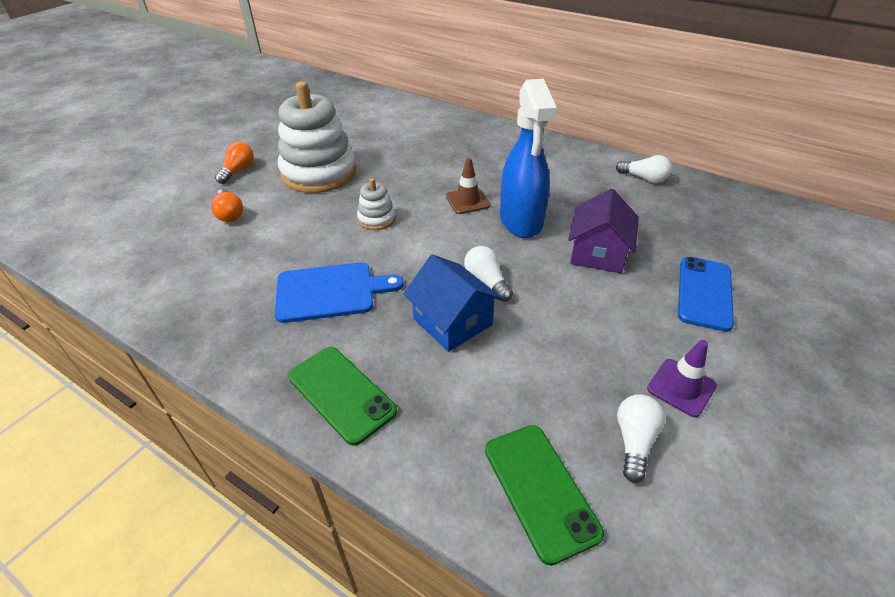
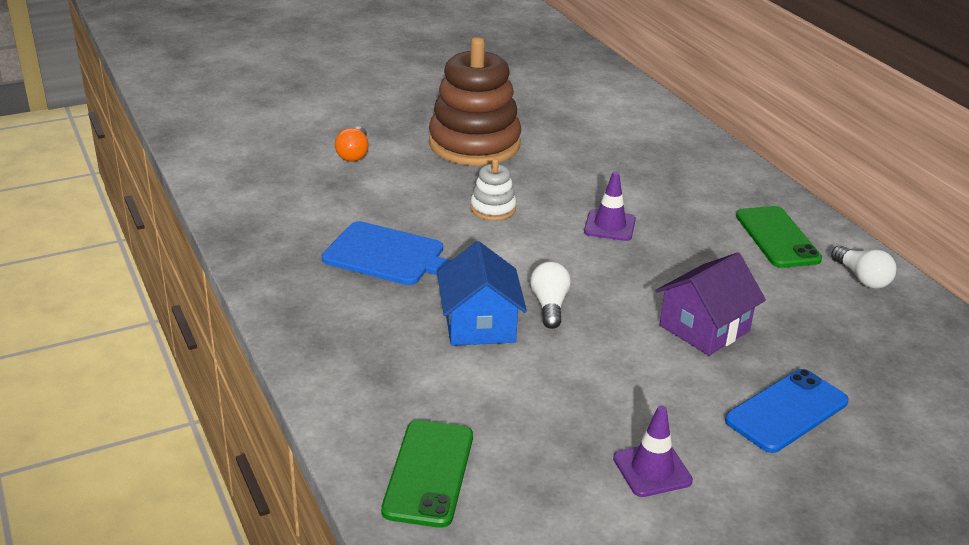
camera: 30 degrees right, 10 degrees down
(238, 171) = (395, 116): orange light bulb -> none
(319, 173) = (474, 144): white stacking toy -> brown stacking toy
(341, 394) = (328, 336): green phone -> green phone (777, 237)
(467, 201) = (609, 226): brown traffic cone -> purple traffic cone
(521, 221) = (650, 266): blue spray bottle -> none
(634, 441) = (553, 483): white light bulb -> none

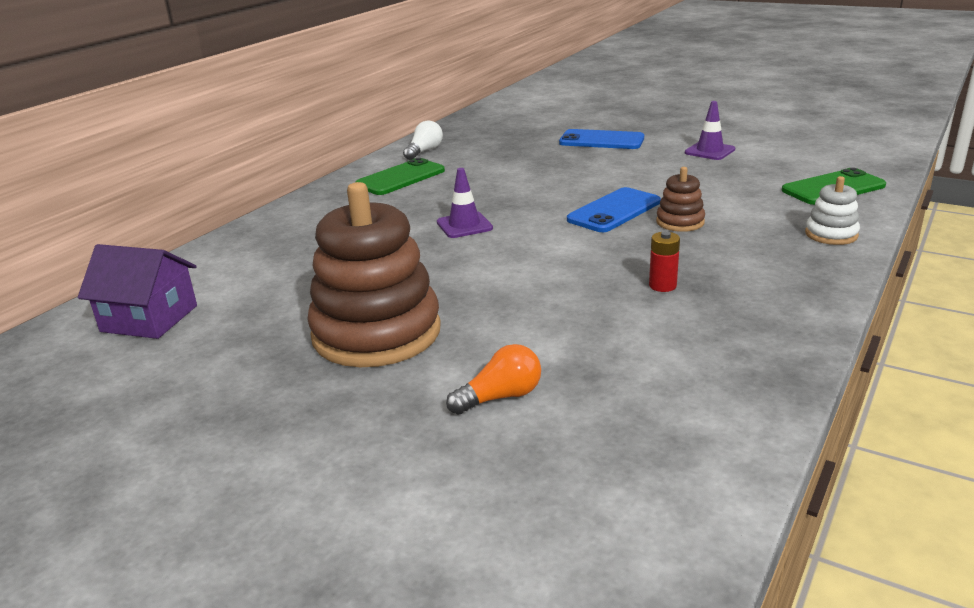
camera: 120 degrees left, 5 degrees down
(388, 255) = (662, 286): blue cutting board -> red battery
(479, 324) = (680, 222): blue house -> brown stacking toy
(493, 209) = (507, 274): white stacking toy -> white stacking toy (831, 234)
(549, 305) = (614, 211): white light bulb -> blue phone
(704, 328) = (556, 170): purple house -> purple house (149, 318)

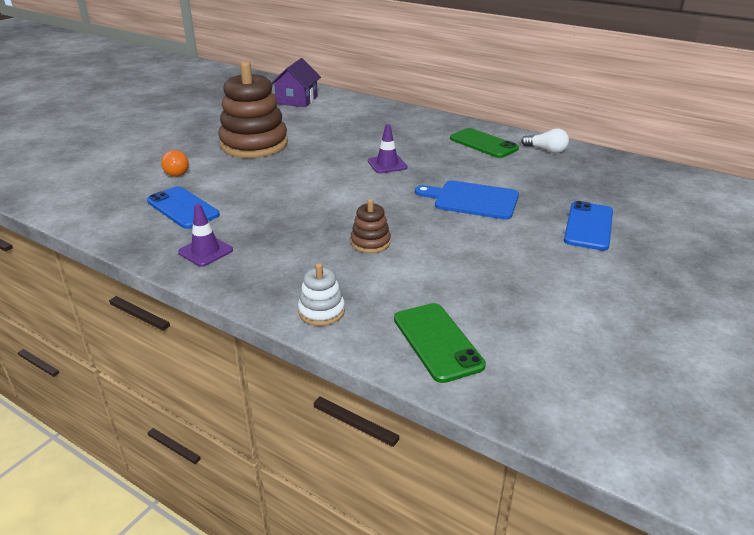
camera: 90 degrees right, 5 degrees up
(559, 181) = (472, 200): none -> blue cutting board
(614, 211) = (401, 217): blue phone -> blue phone (183, 208)
(662, 286) = (265, 223): red battery -> none
(709, 151) = (560, 284): purple traffic cone -> purple traffic cone (205, 251)

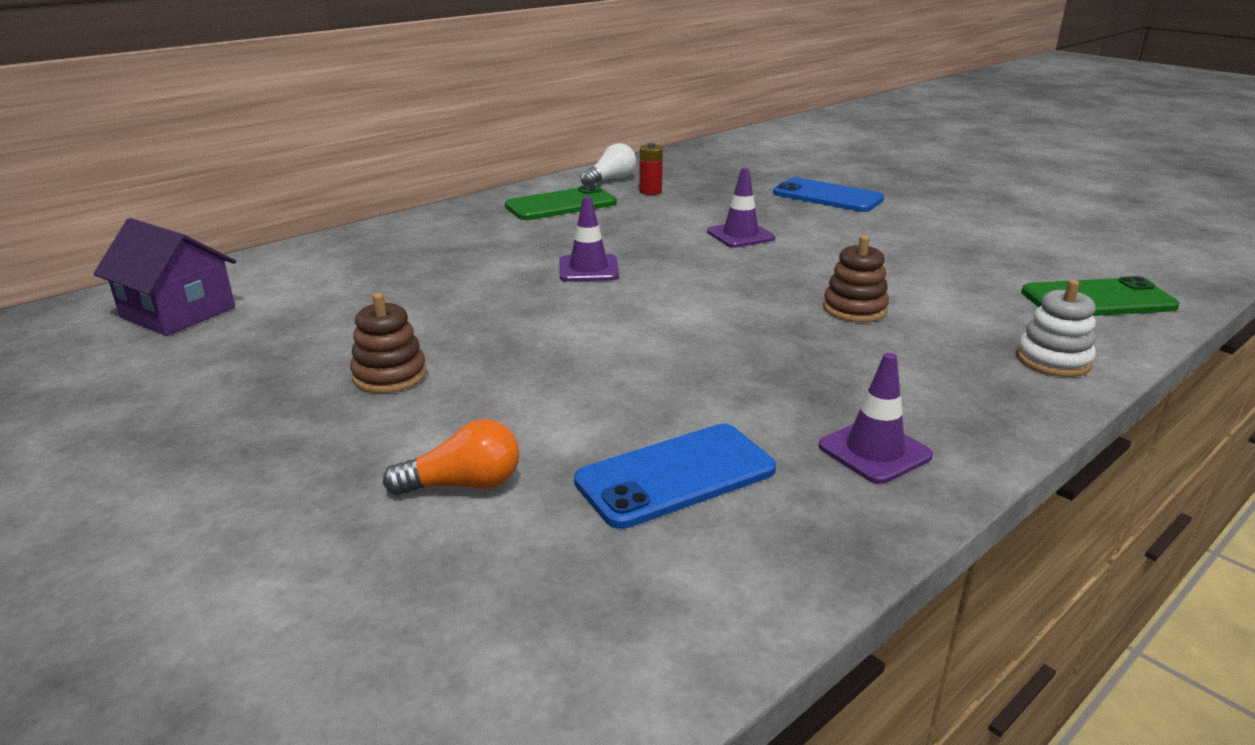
camera: 75 degrees left, 5 degrees down
(254, 144) = (389, 375): brown stacking toy -> brown stacking toy, size x0.45
(472, 200) = (740, 235): blue cutting board -> purple traffic cone
(534, 164) = (650, 191): none -> red battery

